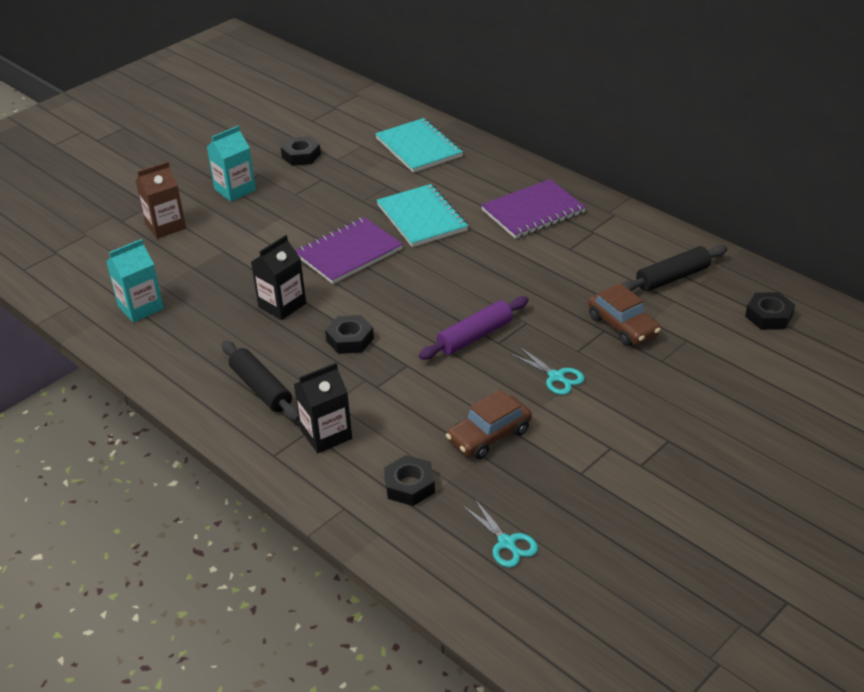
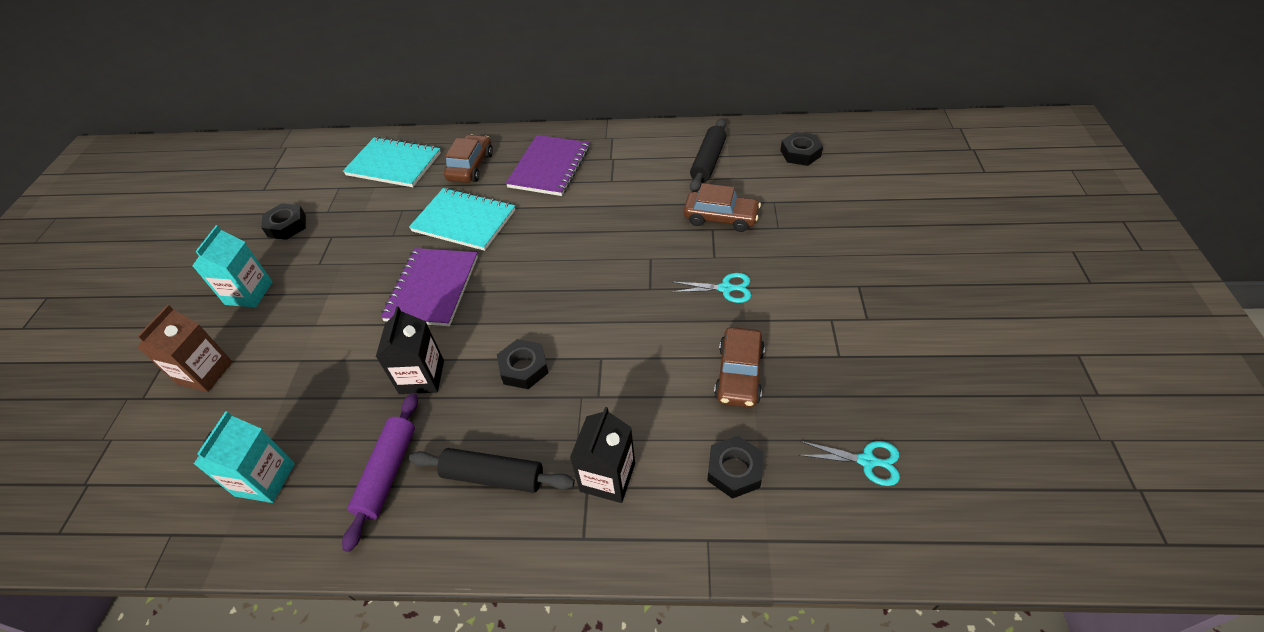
camera: 40 degrees left, 10 degrees up
(473, 179) = (471, 167): none -> brown car
(475, 336) = (625, 295): purple rolling pin -> purple rolling pin (388, 473)

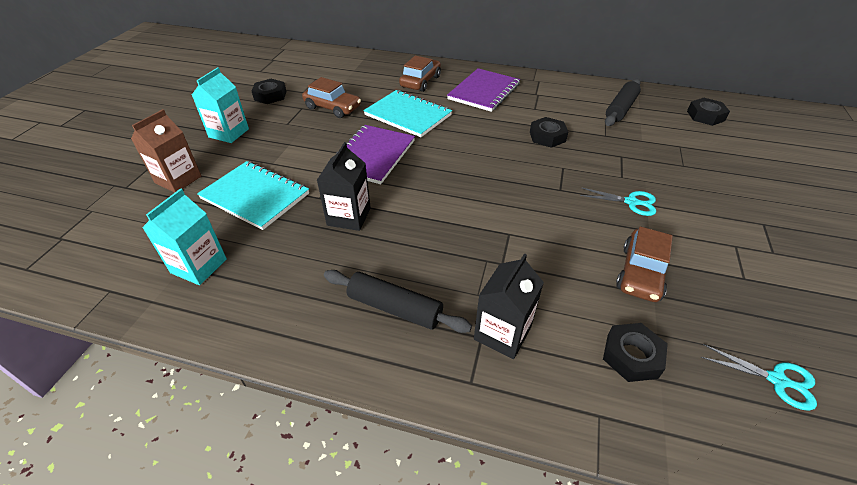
camera: 10 degrees right, 5 degrees down
(388, 473) = (302, 284): purple rolling pin -> none
(394, 164) = (361, 71): turquoise notebook -> turquoise notebook (255, 196)
(524, 368) = (438, 227): black nut -> black nut (547, 136)
(721, 218) = (630, 149): brown car -> brown car (333, 108)

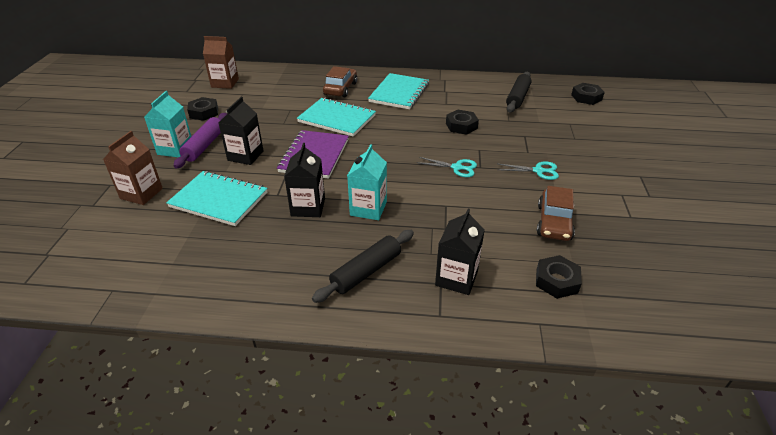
camera: 10 degrees left, 5 degrees down
(199, 266) = (187, 261): turquoise carton -> turquoise carton (368, 208)
(259, 132) = (204, 146): none -> purple rolling pin
(298, 148) = (245, 156): none -> black carton
(301, 65) = (225, 83): none -> brown carton
(333, 108) = (266, 118): brown car -> none
(395, 308) = (366, 271): black rolling pin -> black rolling pin turned 60 degrees counterclockwise
(484, 91) = (399, 93): purple notebook -> turquoise notebook
(777, 380) = (661, 282): turquoise scissors -> turquoise scissors (457, 167)

